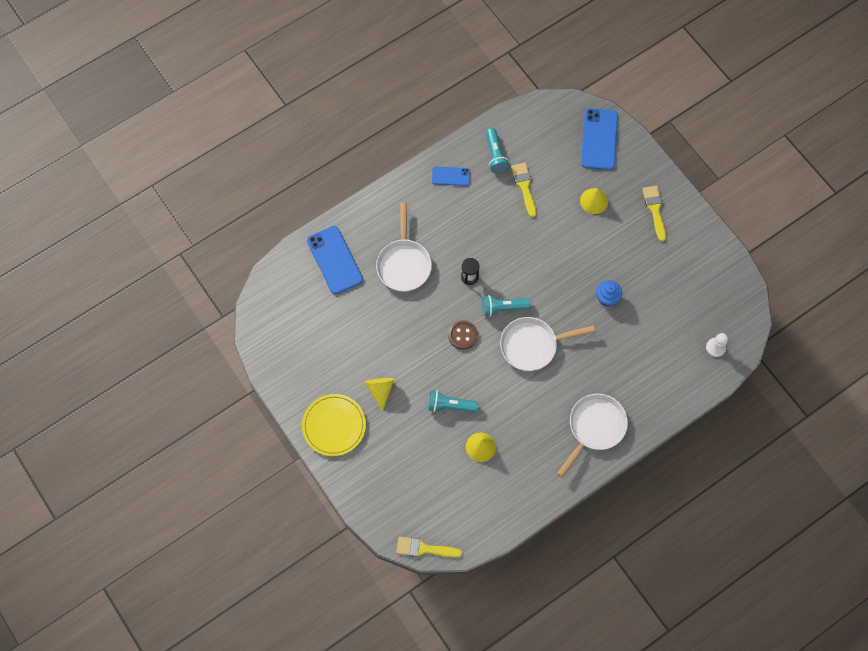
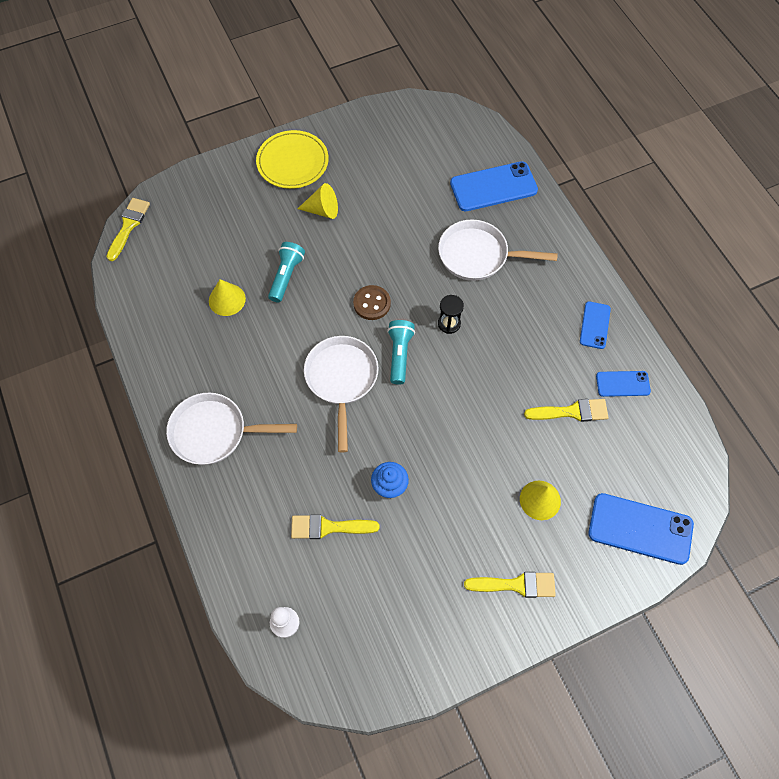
camera: 100 degrees right, 5 degrees down
(495, 155) = (622, 384): turquoise flashlight -> blue phone
(594, 427) = (214, 432): white pan -> white pan turned 135 degrees clockwise
(645, 332) = (328, 527): none -> yellow brush

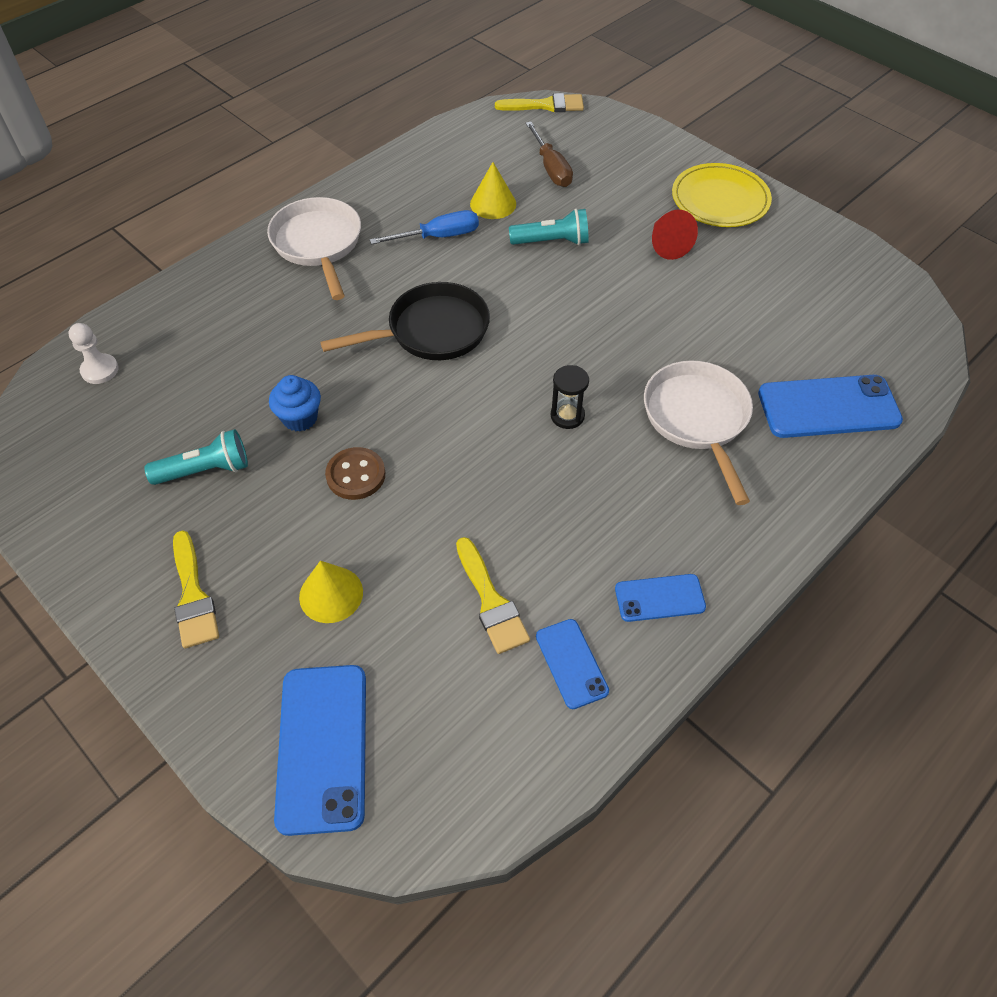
camera: 70 degrees right, 10 degrees down
(206, 249) = (551, 168): none -> brown screwdriver
(246, 346) = (439, 236): none -> blue screwdriver
(322, 210) = (667, 245): yellow cone -> red cone
(328, 527) = (228, 375): yellow brush -> none
(341, 379) = (432, 331): white pan -> black pan
(372, 303) = (556, 329): brown button -> brown button (356, 475)
(399, 354) = (494, 377): turquoise flashlight -> turquoise flashlight (205, 470)
(493, 187) = (828, 407): blue phone -> blue phone turned 60 degrees counterclockwise

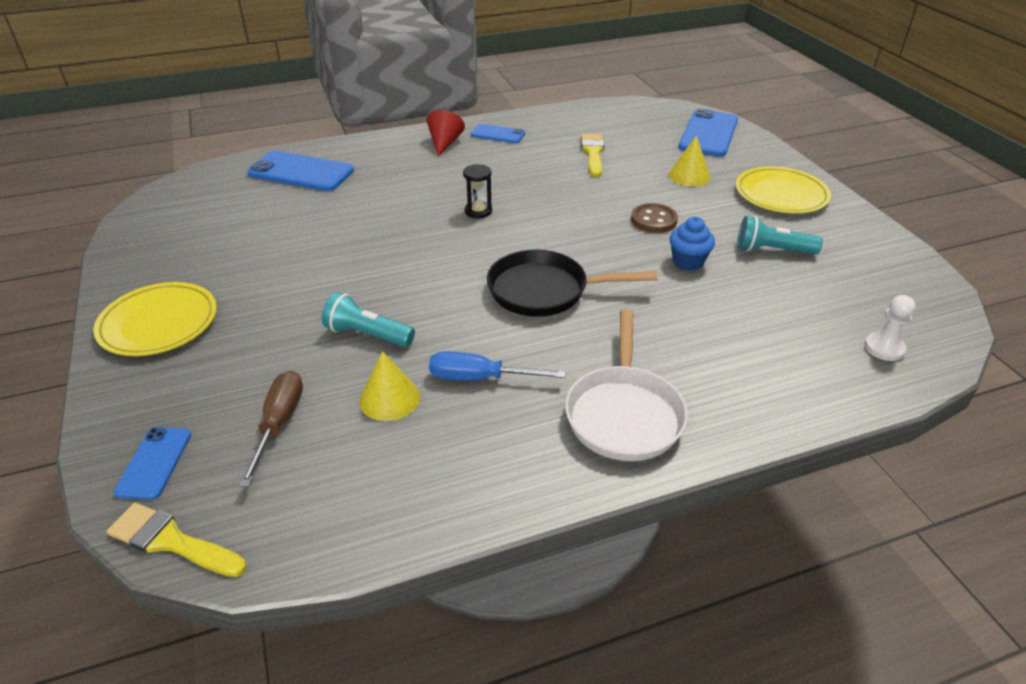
camera: 155 degrees left, 15 degrees down
(193, 595) = (781, 194): yellow brush -> yellow plate
(571, 663) = (564, 128): blue phone -> blue phone (154, 463)
(667, 245) = (266, 297): red cone -> red cone (444, 143)
(697, 419) = (391, 188): white pan -> none

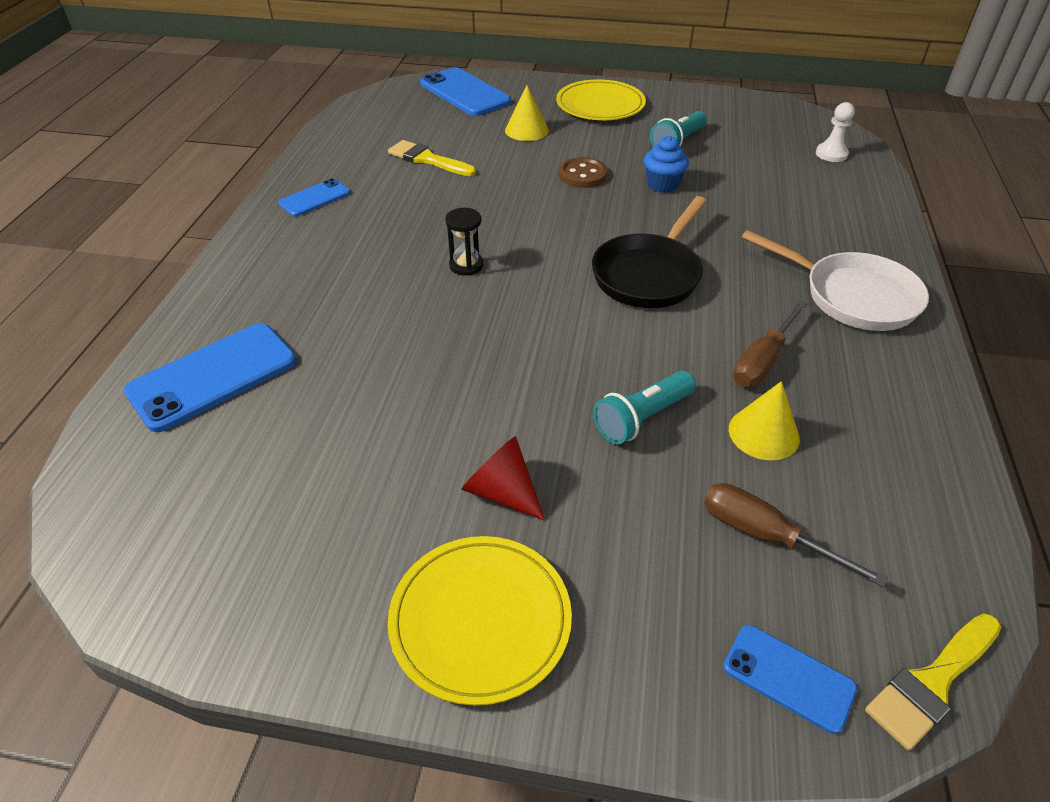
camera: 60 degrees left, 5 degrees up
(444, 143) = (287, 239): red cone -> red cone (501, 492)
(480, 378) = (762, 361): blue screwdriver -> brown screwdriver

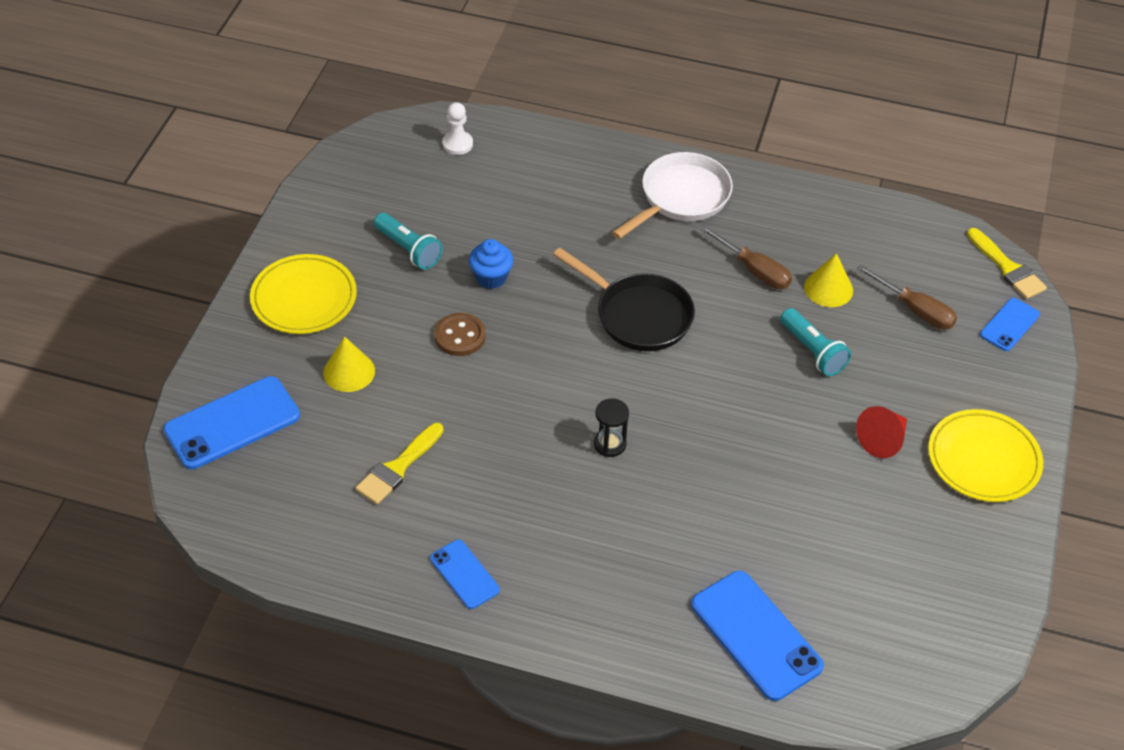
camera: 85 degrees left, 5 degrees up
(765, 535) = (915, 310): brown screwdriver -> brown screwdriver turned 90 degrees counterclockwise

